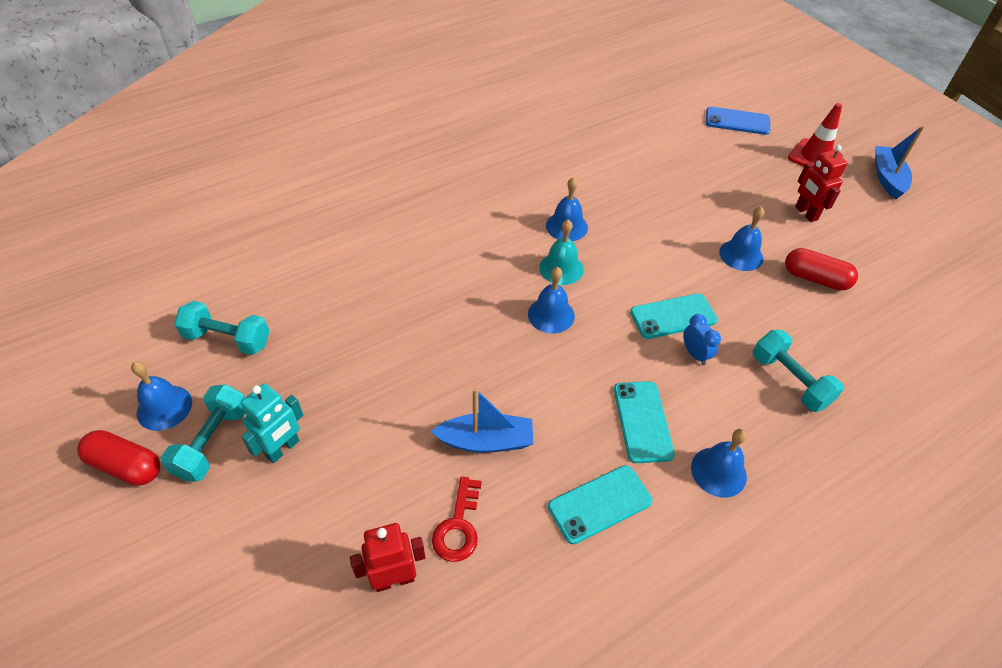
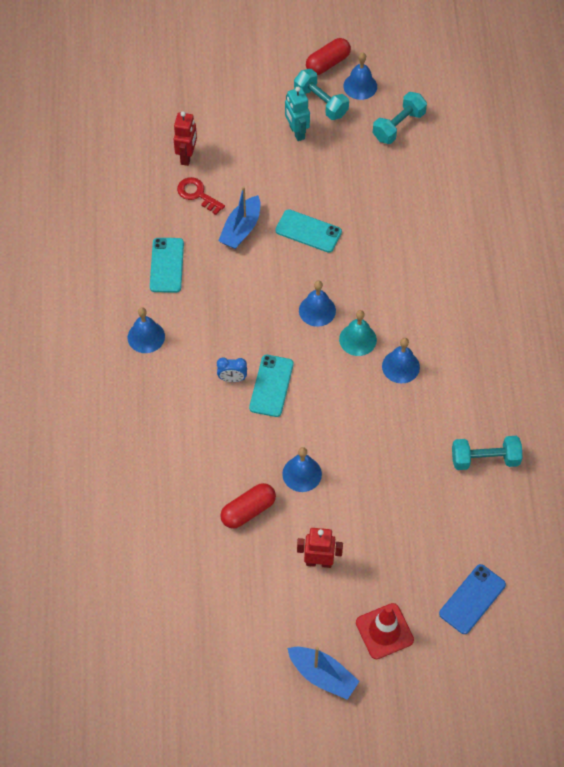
camera: 120 degrees right, 10 degrees up
(642, 421) = (203, 317): turquoise phone -> turquoise phone (308, 231)
(789, 381) = (177, 422): turquoise dumbbell -> turquoise dumbbell (485, 459)

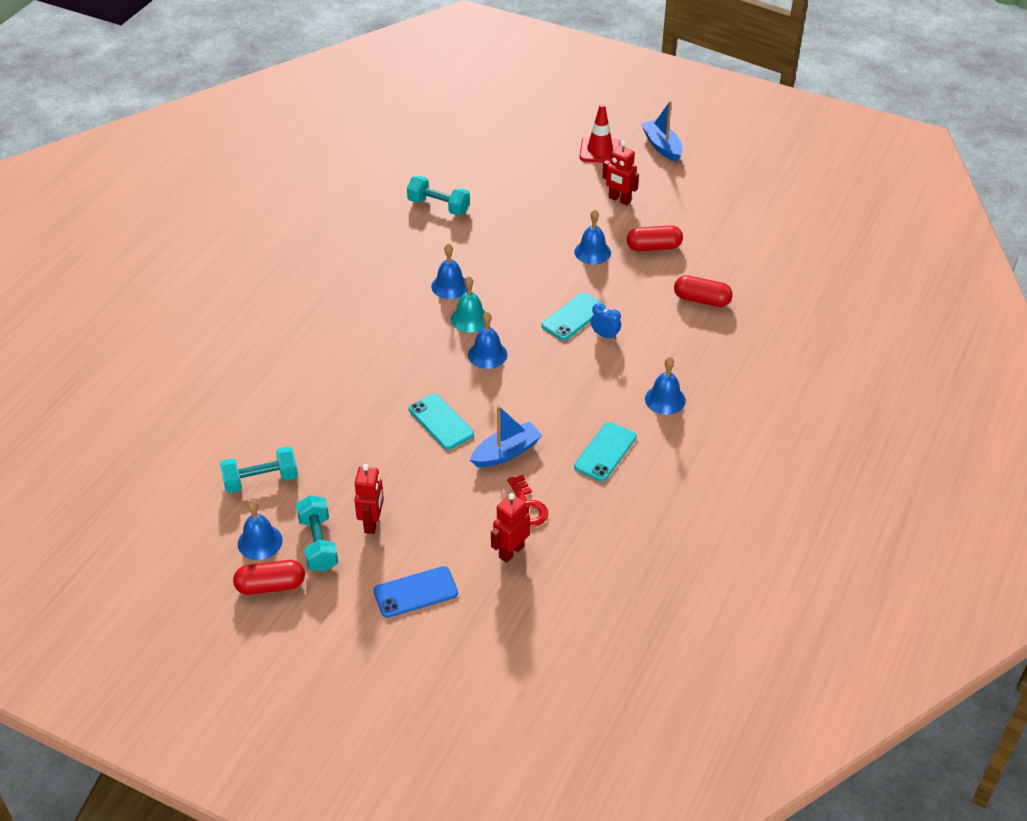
camera: 150 degrees left, 15 degrees down
(169, 464) = (701, 300): none -> red capsule
(296, 132) = (372, 523): turquoise robot -> red robot
(472, 599) = (522, 143): blue phone -> blue phone (415, 592)

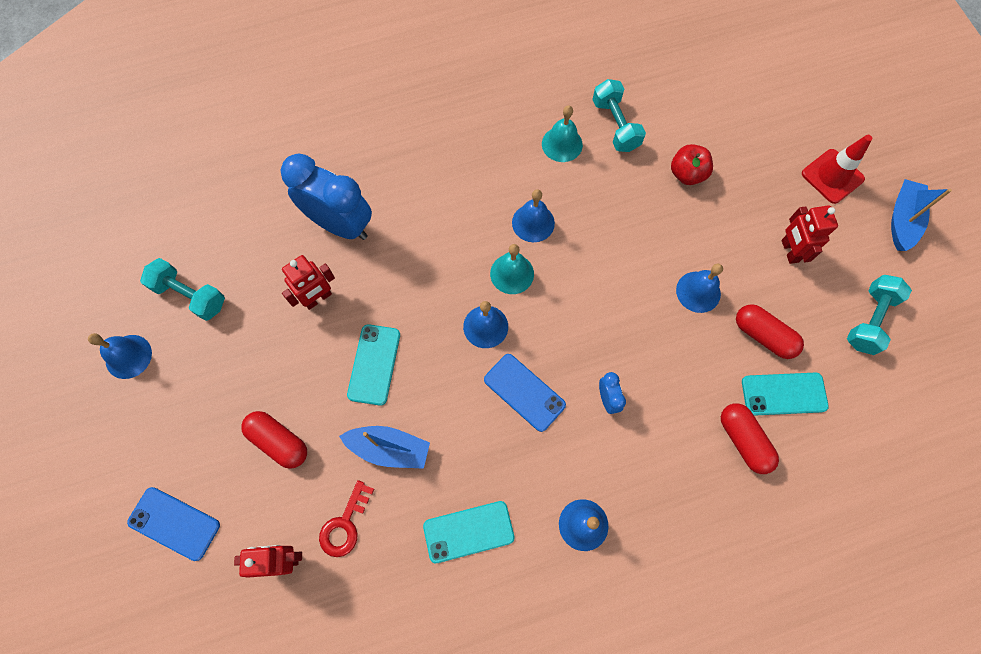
camera: 45 degrees right, 25 degrees up
(271, 586) = (91, 407): red capsule -> red capsule (279, 442)
(318, 543) = (162, 400): turquoise dumbbell -> turquoise dumbbell (869, 320)
(320, 372) = (340, 224): none -> blue clock
(372, 523) = (218, 419): red robot -> red robot (318, 298)
(416, 236) = (562, 144): none -> turquoise bell
(514, 202) = (687, 174): none -> red apple
(552, 367) = (524, 392): none -> blue phone
(573, 317) = (602, 352): turquoise phone -> turquoise phone (784, 394)

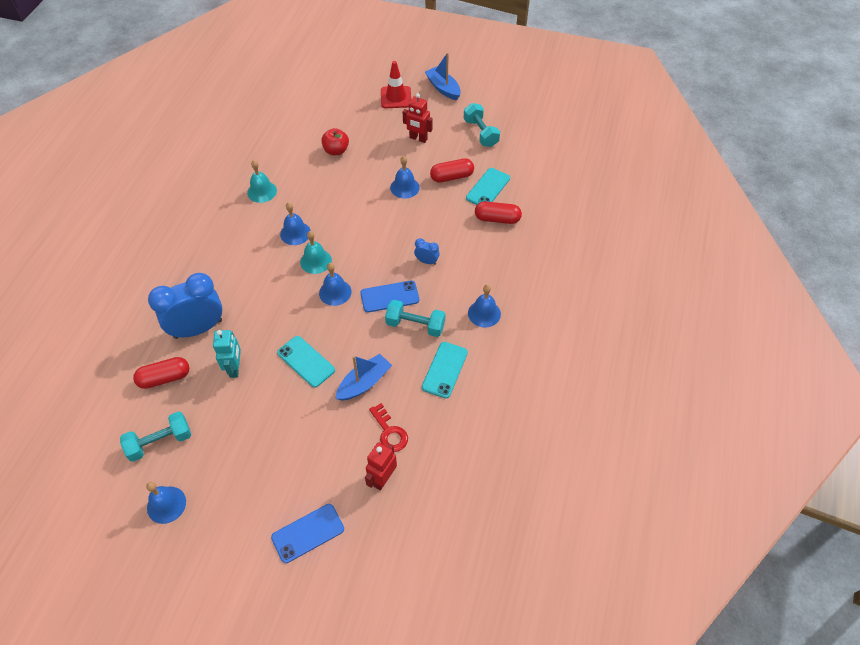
camera: 55 degrees left, 15 degrees down
(279, 442) = (308, 441): red capsule -> red capsule (165, 378)
(318, 298) = (235, 368): red robot -> turquoise robot
(615, 125) = (276, 162): turquoise dumbbell -> turquoise dumbbell (415, 325)

